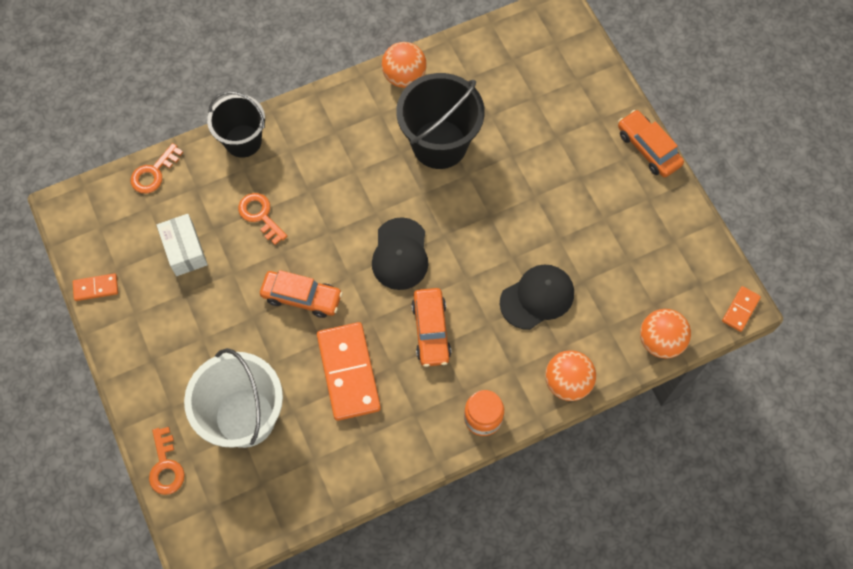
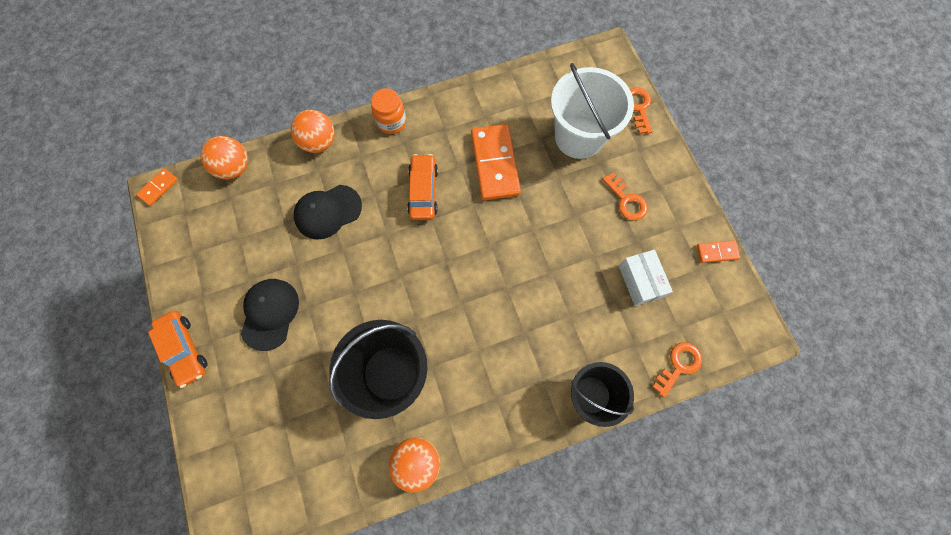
camera: 175 degrees left, 5 degrees up
(260, 215) = (571, 310): orange key -> orange key (626, 200)
(302, 297) = (532, 229): orange car -> none
(400, 254) = (442, 261): black cap -> black cap (270, 314)

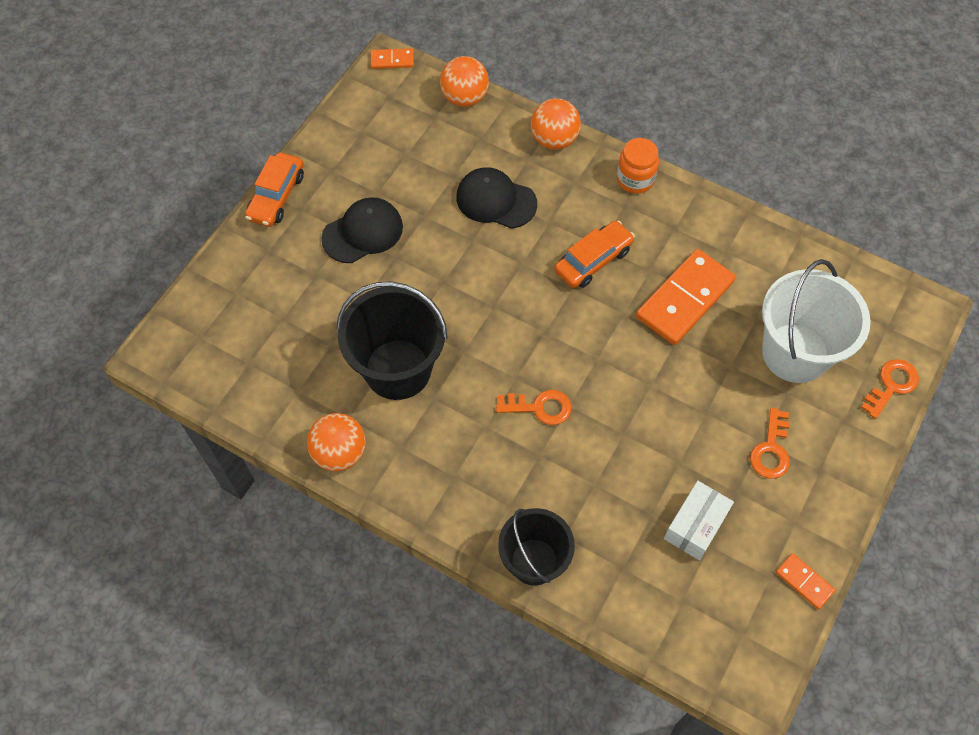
camera: 50 degrees right, 10 degrees down
(679, 365) = (641, 627): orange key -> orange key (540, 407)

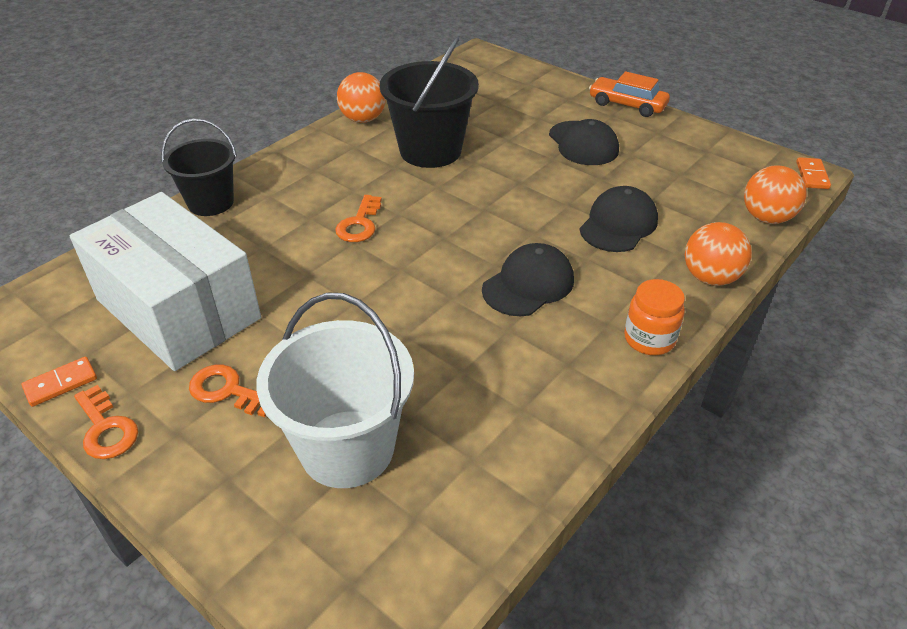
camera: 100 degrees right, 20 degrees down
(593, 260) = (528, 284): orange car -> black cap
(685, 299) = (458, 353): orange domino -> none
(695, 525) = (178, 309): white box -> white box, size x2.22
(891, 385) = (253, 555): orange key -> orange key (106, 428)

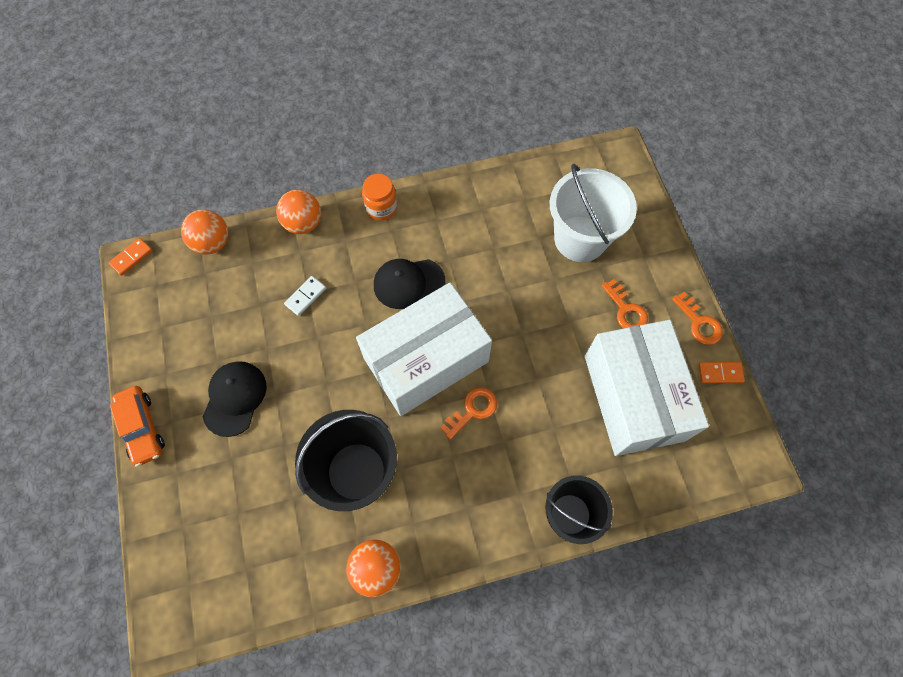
camera: 145 degrees left, 25 degrees up
(106, 428) = (699, 323): orange key -> orange key turned 150 degrees clockwise
(441, 236) = (426, 360): none -> white box
(618, 224) = (305, 296): black cap -> white domino

